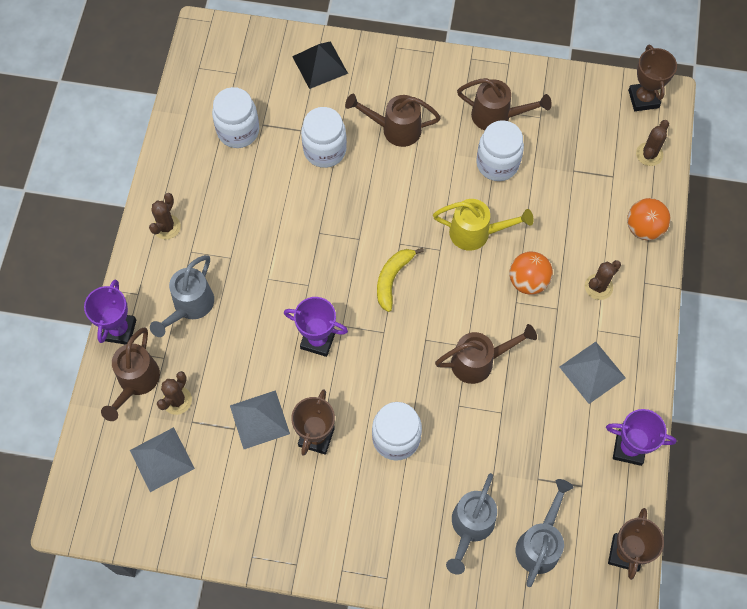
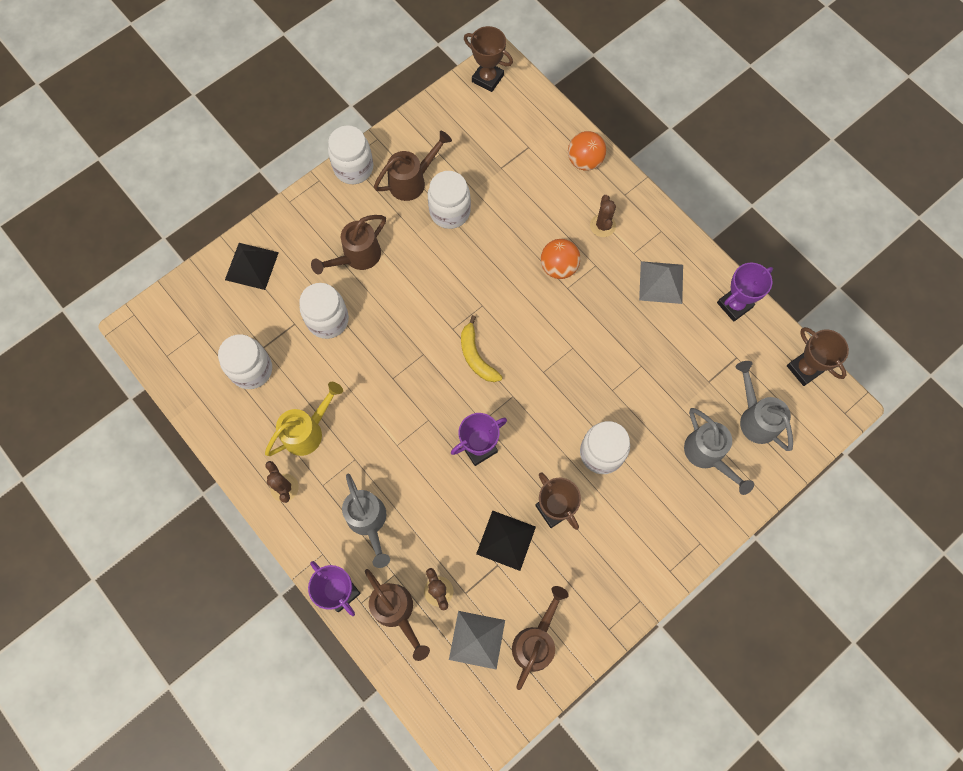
camera: 50 degrees left, 5 degrees up
(259, 419) = (506, 540): grey pyramid -> black pyramid
(467, 67) = (353, 168): none -> white jar
(476, 233) = (491, 271): yellow watering can -> yellow watering can (307, 431)
(478, 362) = (591, 350): brown watering can -> brown watering can (536, 642)
(649, 154) = (533, 111): brown cactus -> none

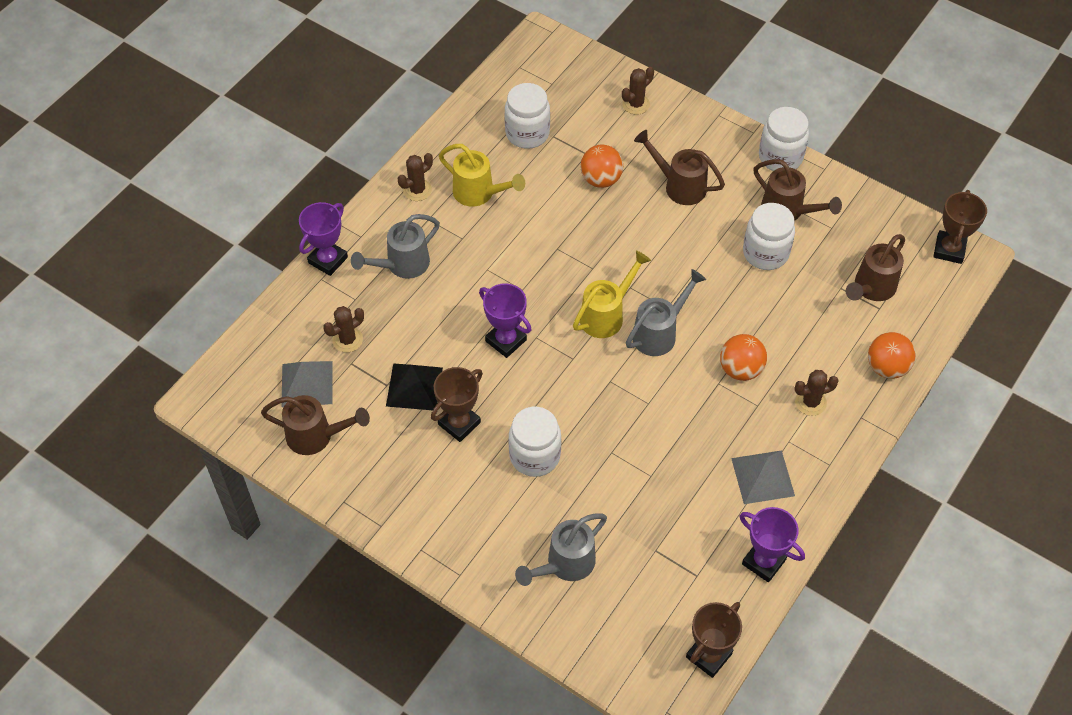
camera: 75 degrees right, 15 degrees down
(252, 266) = (636, 104): black pyramid -> brown cactus
(328, 320) = (601, 179): white jar -> orange ball
(396, 611) = (319, 309): brown watering can -> brown watering can (871, 288)
(476, 356) = (606, 315): yellow banana -> yellow watering can
(756, 418) = (626, 609): grey watering can -> grey watering can (659, 333)

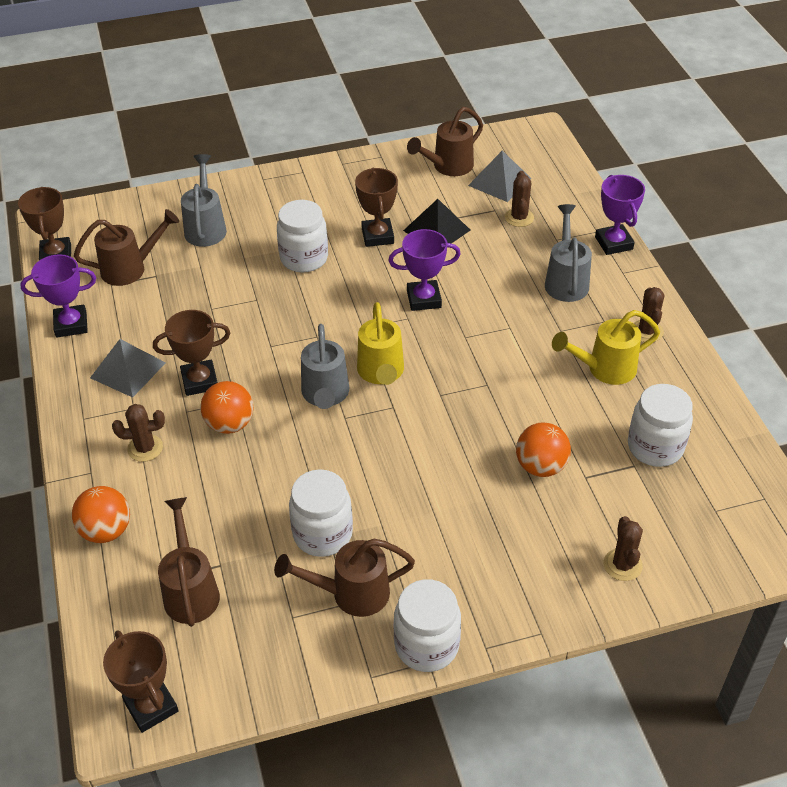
camera: 130 degrees right, 10 degrees down
(679, 186) = (473, 524): brown watering can -> brown watering can (130, 269)
(725, 420) = (199, 381): none -> brown trophy
(810, 402) = (145, 448): brown cactus -> brown cactus turned 60 degrees clockwise

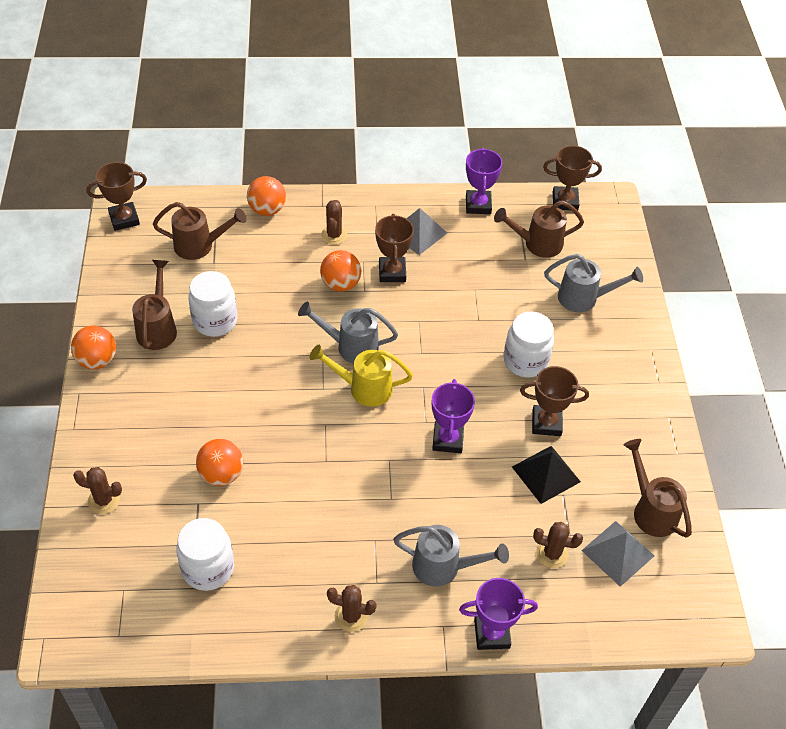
camera: 100 degrees right, 5 degrees up
(130, 269) = (537, 244): brown watering can -> brown watering can turned 90 degrees clockwise
(426, 645) = (97, 360): white jar -> orange ball
(605, 369) = (313, 561): yellow watering can -> none

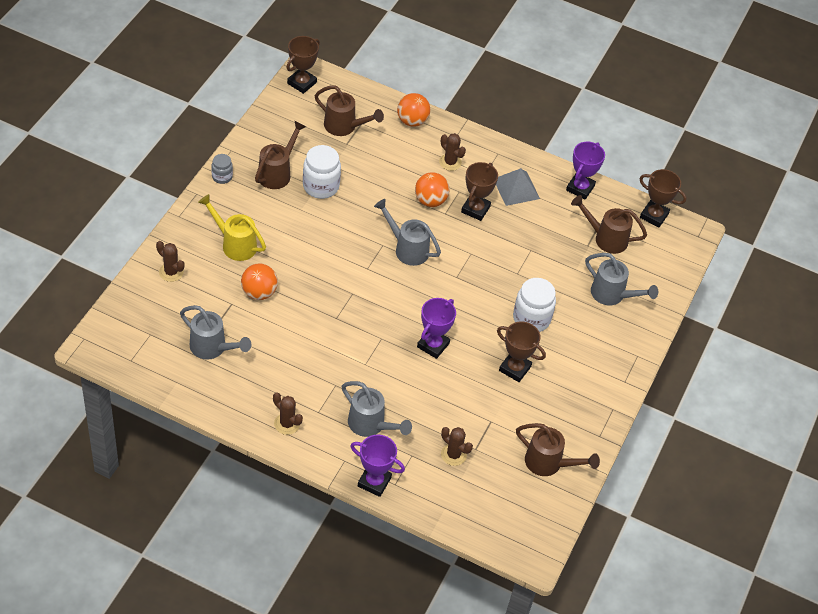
camera: 25 degrees right, 0 degrees up
(97, 360) = (222, 177): orange ball -> grey jar
(124, 219) = (302, 83): brown trophy -> brown trophy turned 60 degrees counterclockwise
(208, 568) = (212, 348): white jar -> grey watering can
(334, 235) = (450, 162): brown cactus -> brown cactus turned 75 degrees counterclockwise
(364, 388) = (397, 282): yellow watering can -> yellow watering can (235, 244)
(546, 474) = (488, 402): black pyramid -> none
(617, 553) = (502, 477): grey pyramid -> none
(651, 510) = (548, 463): brown watering can -> brown watering can turned 120 degrees clockwise

